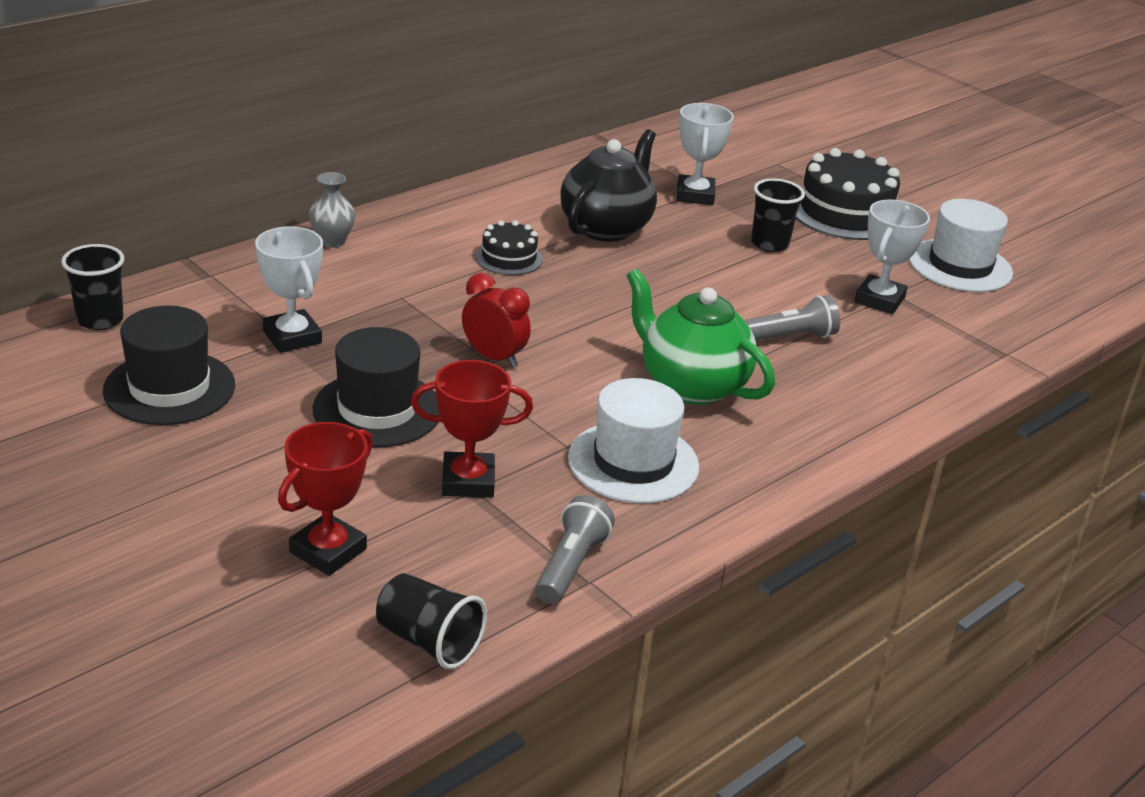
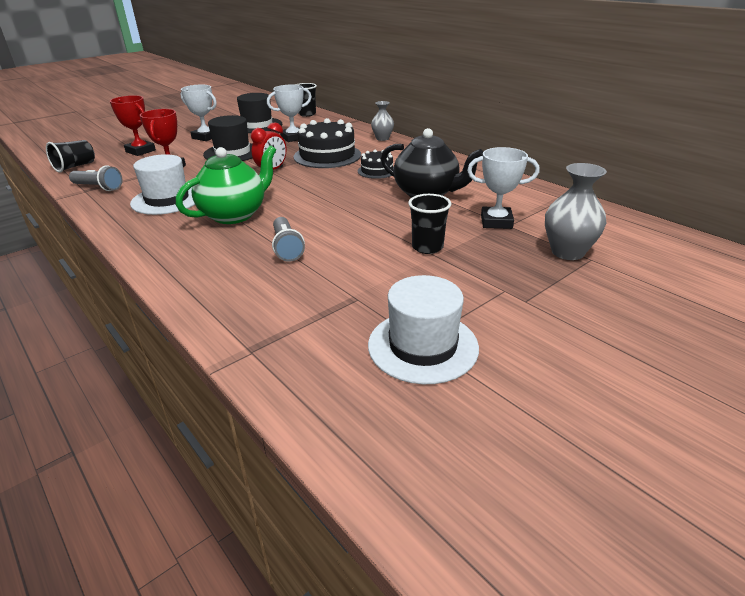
camera: 95 degrees right, 0 degrees up
(765, 171) = (567, 252): none -> grey vase
(845, 212) = (509, 287): black cake -> black cake (327, 156)
(879, 300) = (344, 290): white trophy -> white trophy (205, 137)

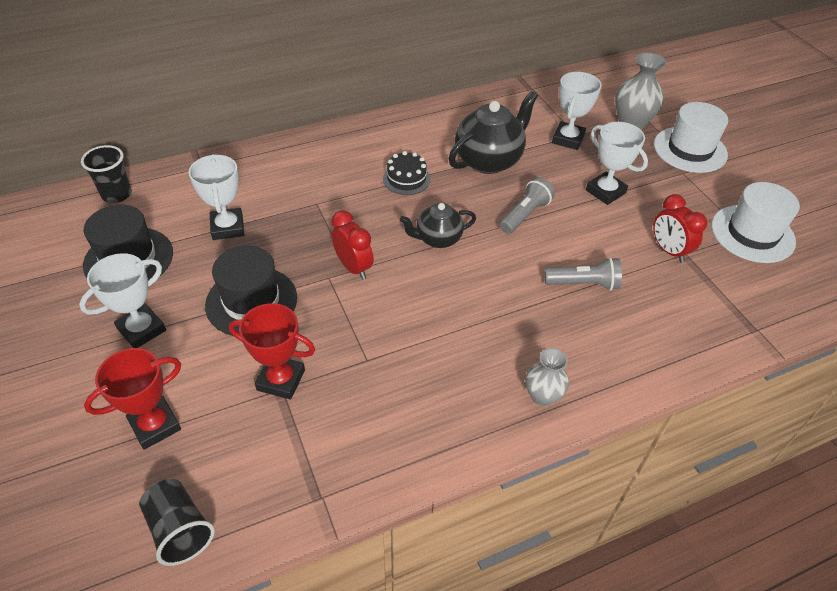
camera: 75 degrees left, 15 degrees up
(98, 188) = (316, 478): grey flashlight -> grey flashlight (525, 214)
(167, 200) = (408, 385): white hat -> white hat (690, 149)
(234, 214) = (485, 318): green teapot -> none
(314, 189) = (437, 239): none -> black teapot
(327, 156) = (328, 208): black cake -> none
(356, 288) = (668, 251): none -> red clock
(382, 138) = (294, 148): grey vase -> grey vase (542, 396)
(427, 247) = (605, 191): black cup -> white trophy

